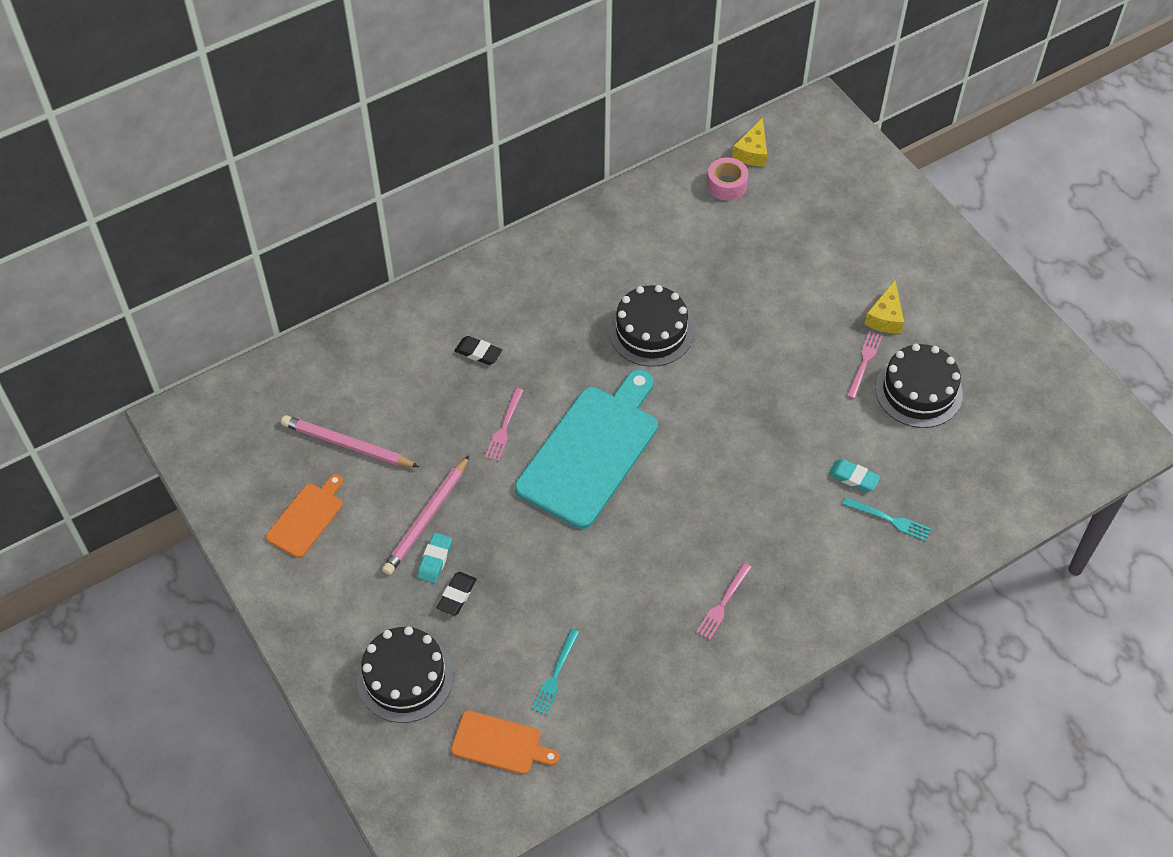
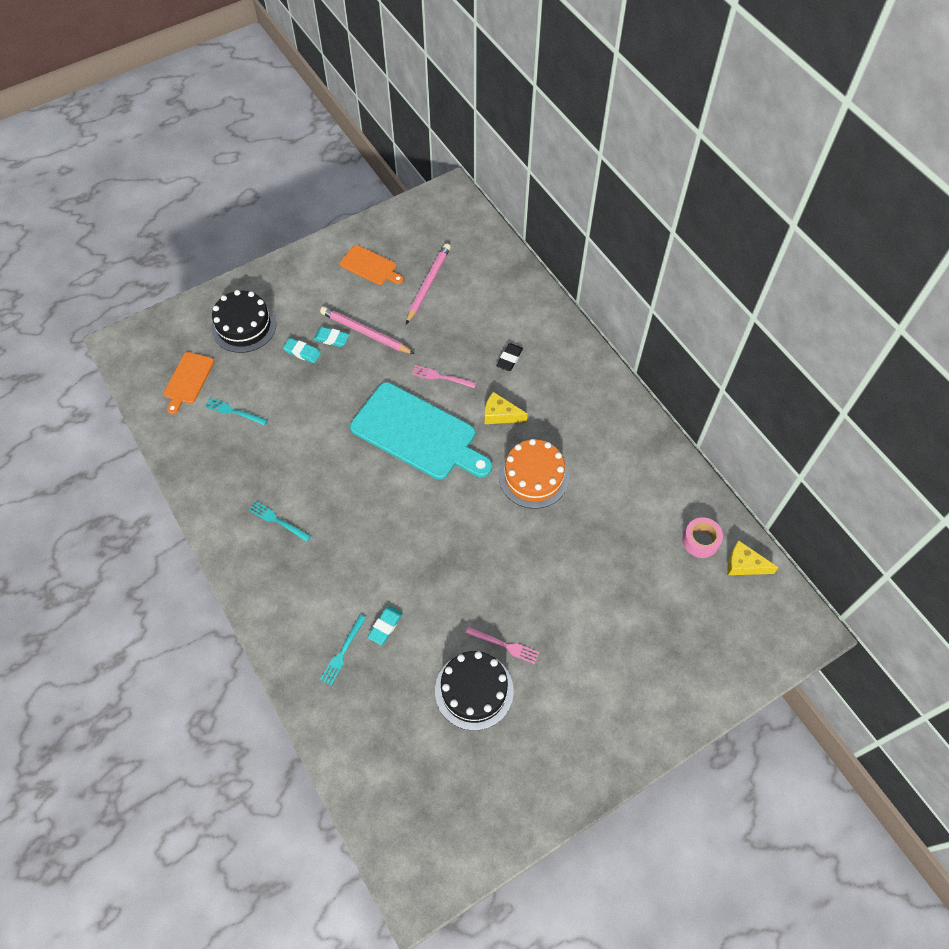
camera: 90 degrees right, 5 degrees up
(457, 595) = (302, 352): black eraser -> turquoise eraser
(651, 331) = (533, 476): black cake -> orange cake
(723, 603) = (278, 521): pink fork -> turquoise fork
(885, 317) = (556, 669): yellow cheese -> yellow cheese (500, 415)

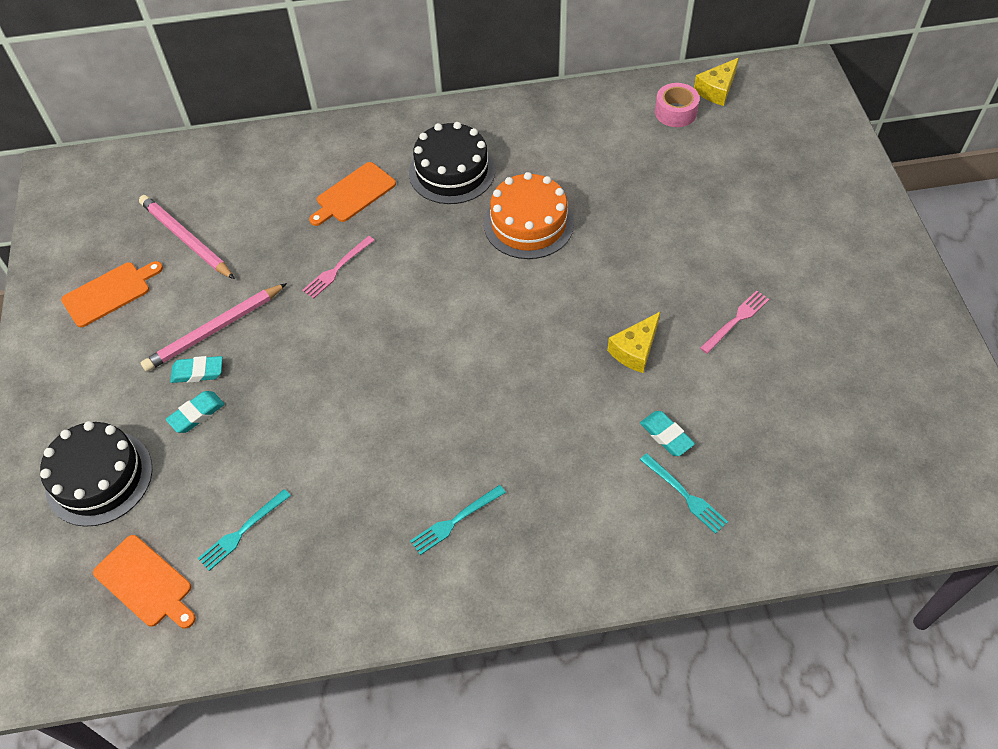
camera: 65 degrees left, 5 degrees down
(331, 339) = (198, 372): turquoise eraser -> turquoise eraser turned 45 degrees clockwise
(417, 434) = (406, 319): turquoise cutting board -> none
(474, 690) = (783, 368): black cake -> black cake (452, 171)
(500, 415) = (427, 228): yellow cheese -> yellow cheese (635, 350)
(509, 359) = (353, 194): black eraser -> orange cutting board

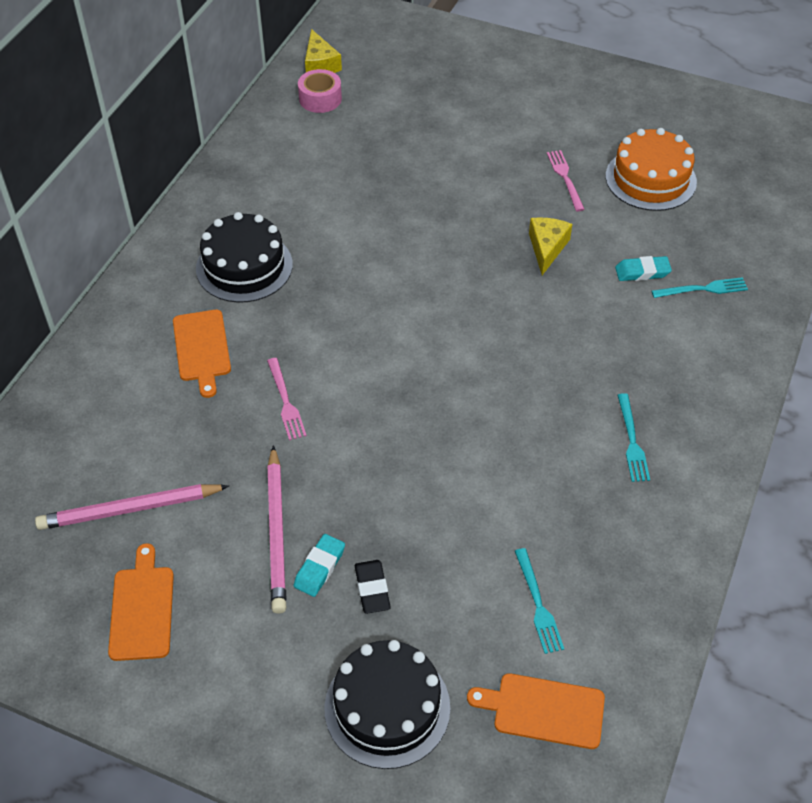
camera: 60 degrees left, 5 degrees down
(145, 583) = (543, 710): orange cutting board -> orange cutting board turned 150 degrees counterclockwise
(196, 414) = (372, 589): turquoise eraser -> black eraser
(528, 224) = (356, 246): orange cake -> orange cake (650, 179)
(635, 350) = (547, 248): yellow cheese -> yellow cheese turned 150 degrees counterclockwise

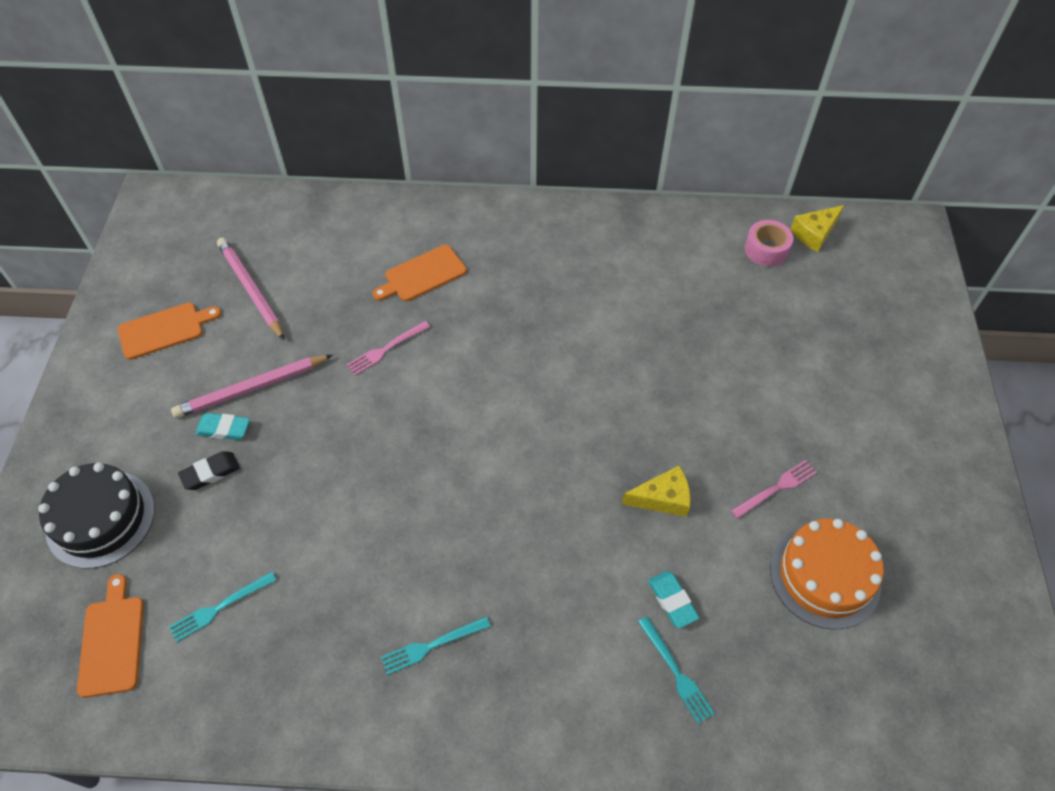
camera: 70 degrees right, 5 degrees up
(244, 266) = (525, 269): black cake -> none

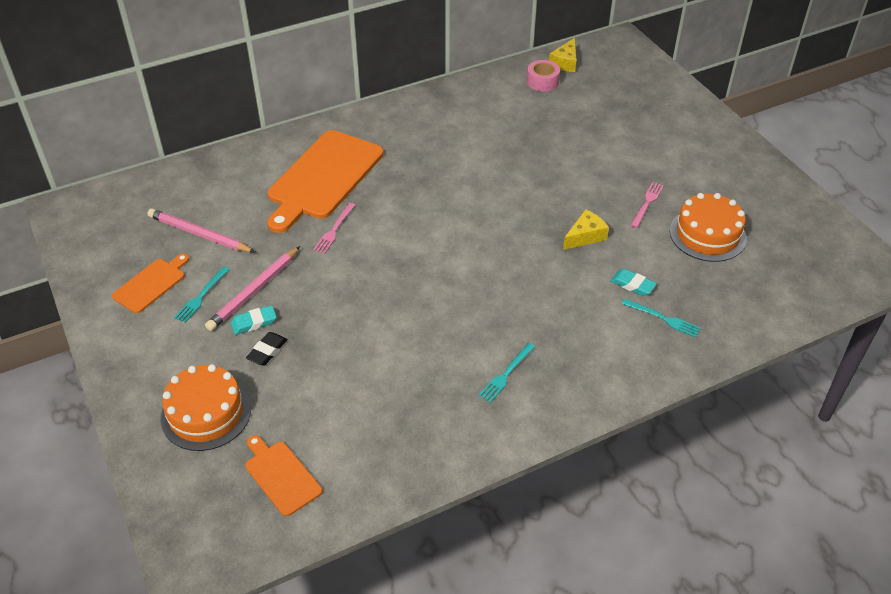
camera: 30 degrees left, 10 degrees down
(101, 519) = (206, 413): black cake -> orange cake
(220, 607) = (343, 421): turquoise fork -> turquoise fork (201, 296)
(422, 275) = (323, 178): orange cutting board -> orange cutting board, size x1.99

